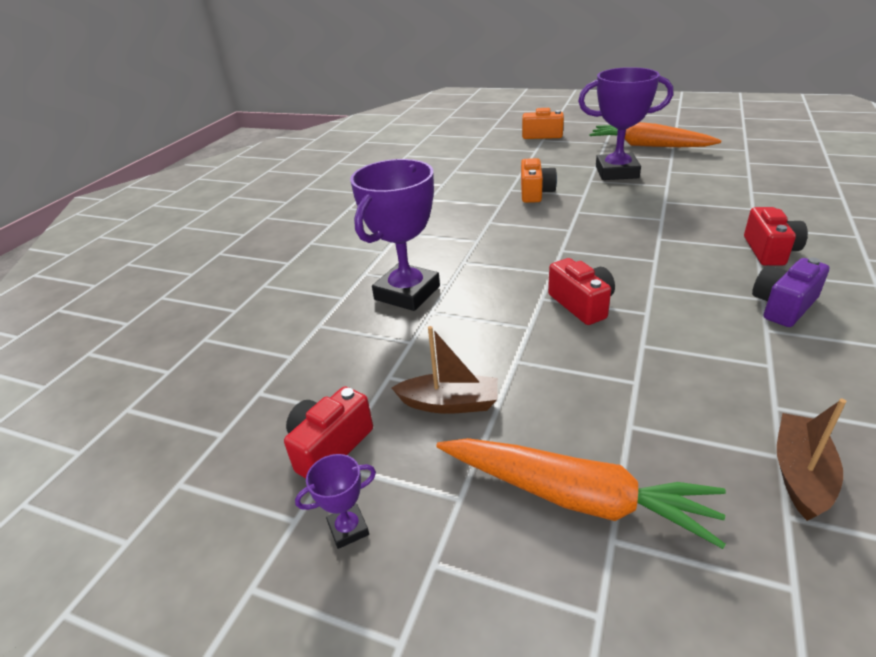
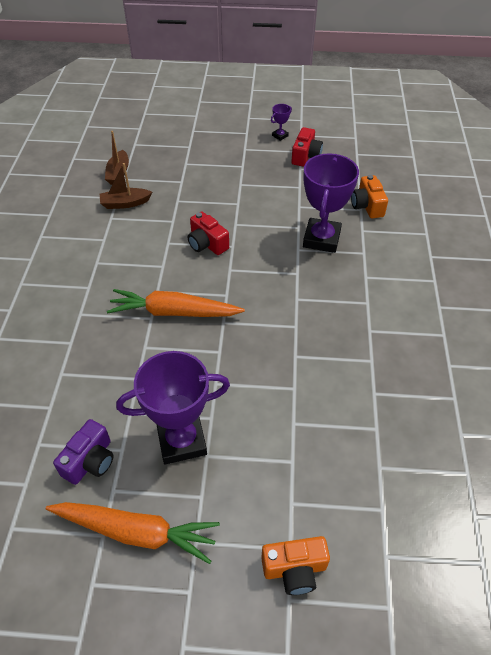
camera: 160 degrees right, 15 degrees up
(450, 403) = (263, 179): brown boat -> brown boat (125, 203)
(535, 193) = (266, 382): orange camera -> orange camera (367, 206)
(575, 497) = (202, 155): orange carrot -> orange carrot (174, 312)
(769, 251) = (72, 311): red camera -> none
(783, 306) = (87, 258): purple camera -> purple camera (90, 461)

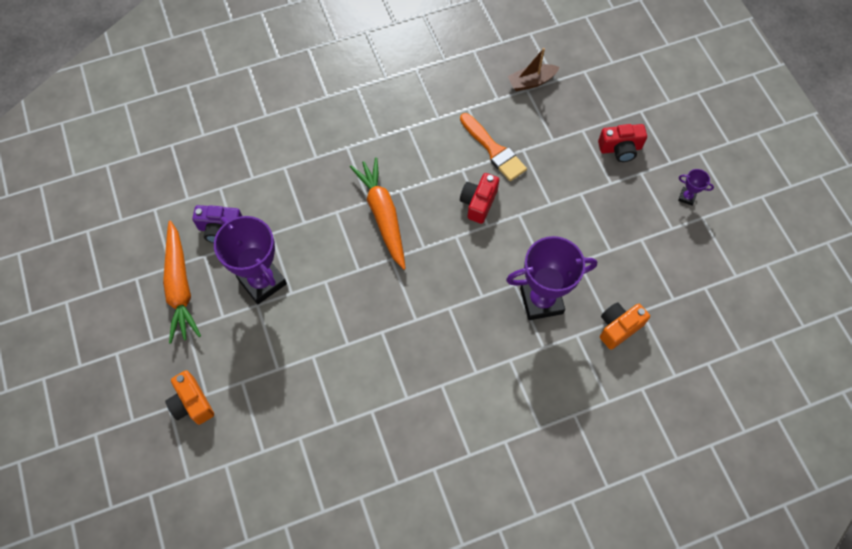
camera: 65 degrees right, 15 degrees up
(125, 203) = (493, 109): brown boat -> none
(164, 217) = (494, 150): none -> orange brush
(305, 156) = (666, 237): red camera -> red camera (620, 149)

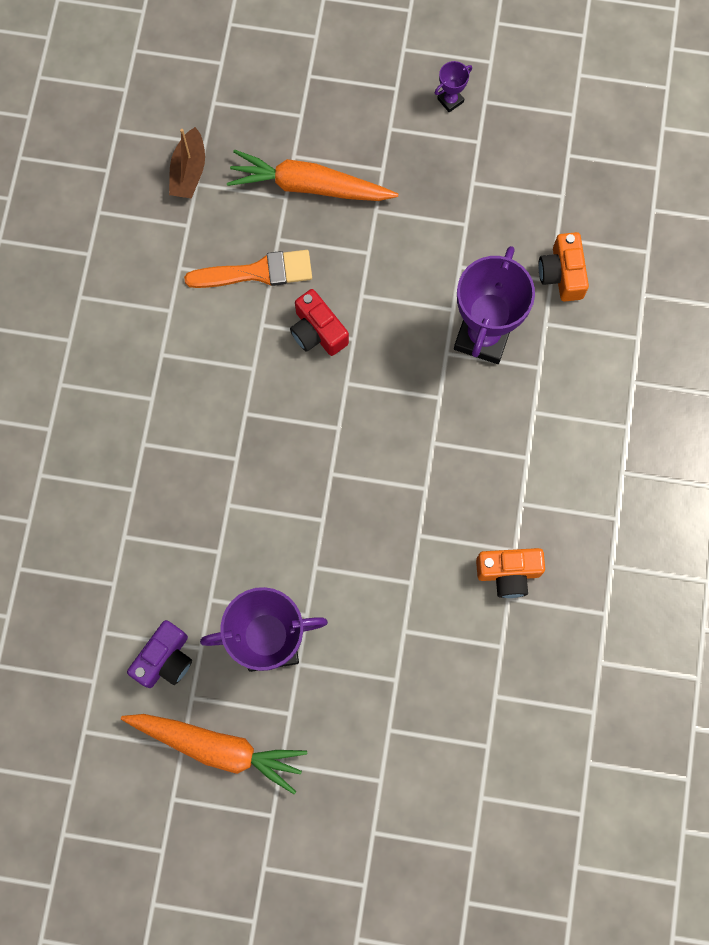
camera: 60 degrees left, 10 degrees up
(192, 403) = (382, 802): orange camera -> orange camera (508, 573)
(383, 215) = (267, 452): orange carrot -> orange carrot (309, 186)
(620, 149) = (344, 130): red camera -> none

